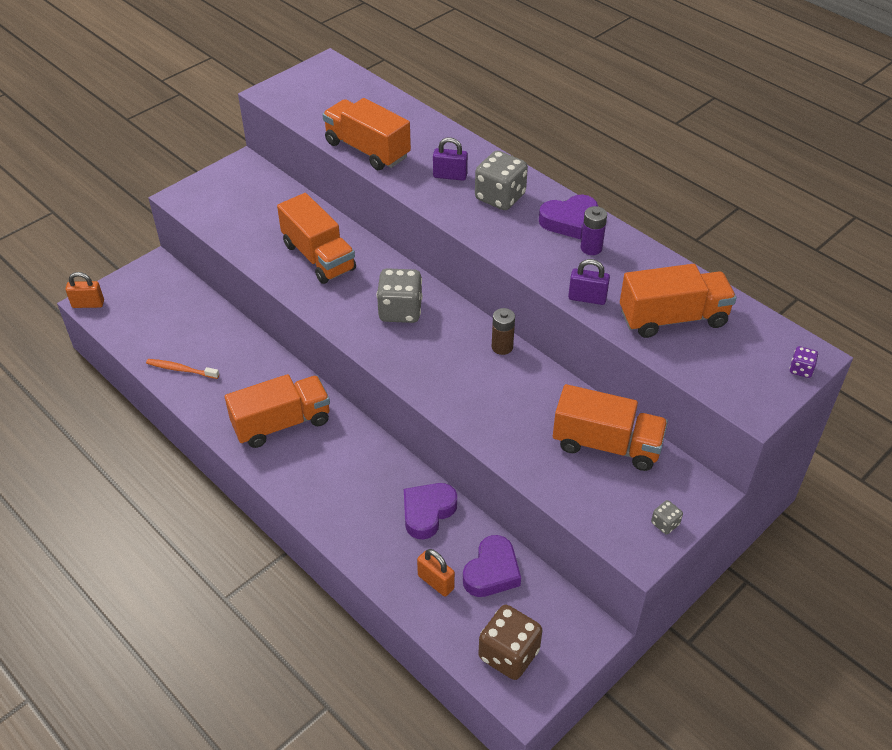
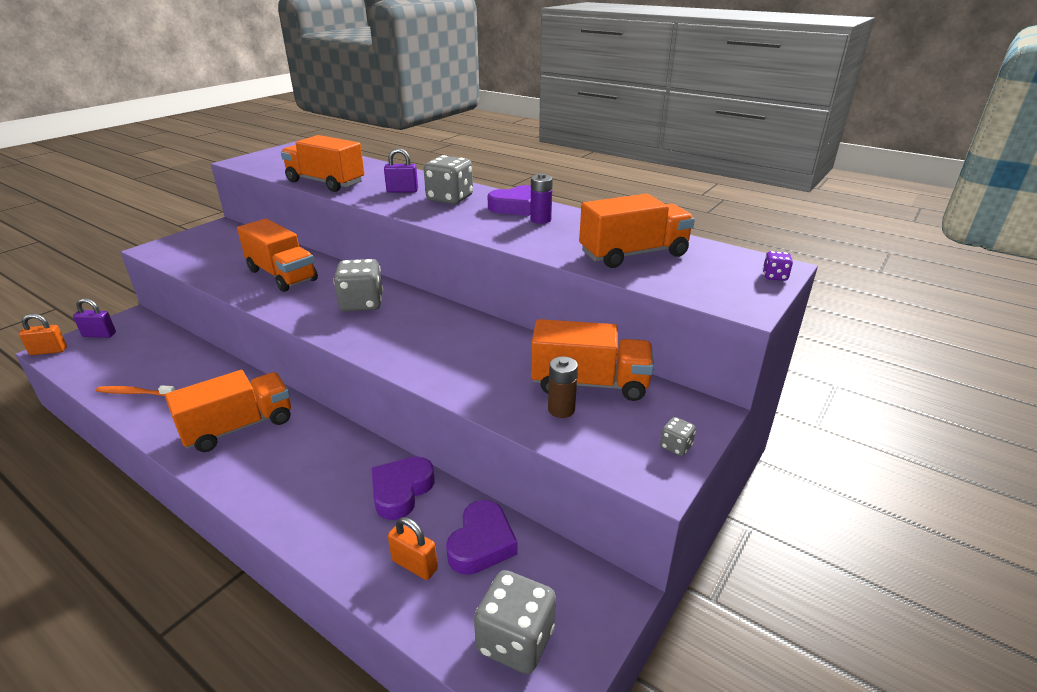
camera: 10 degrees left, 15 degrees down
(502, 347) = (466, 320): brown battery -> brown battery (561, 409)
(508, 654) = (515, 640): brown dice -> grey dice
(587, 298) = (545, 248): purple padlock -> purple padlock (99, 335)

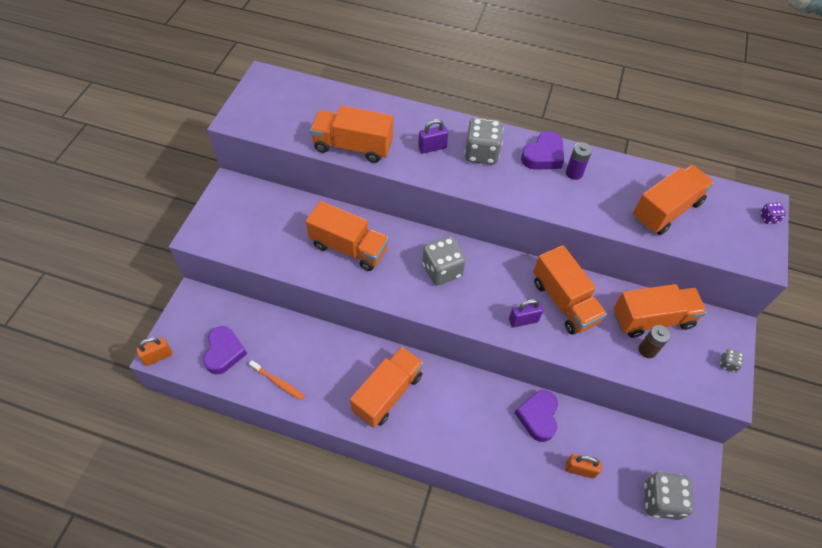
camera: 20 degrees left, 25 degrees up
(99, 335) = (185, 326): purple padlock -> purple padlock (523, 320)
(135, 393) = (278, 382): orange toothbrush -> orange toothbrush turned 135 degrees counterclockwise
(481, 543) = (609, 442): purple heart -> purple heart (224, 352)
(482, 349) = (564, 301): none -> orange truck

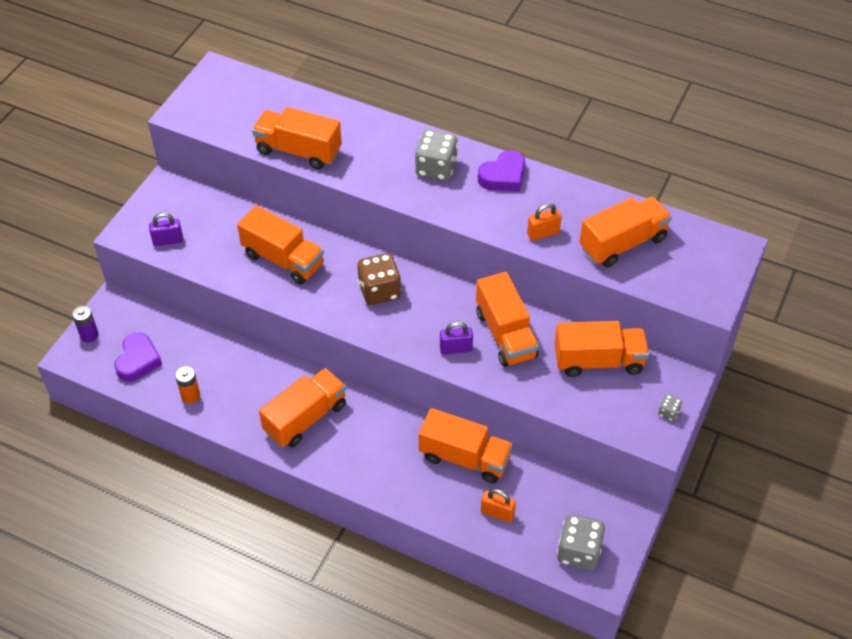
camera: 10 degrees right, 5 degrees down
(158, 357) = (68, 358): orange padlock -> orange padlock (543, 233)
(278, 382) = (190, 395): orange toothbrush -> orange battery
(432, 148) = (383, 159): purple padlock -> purple padlock (168, 241)
(442, 270) = (379, 291): grey dice -> brown dice
(538, 417) = (464, 458): purple heart -> orange truck
(574, 173) = (532, 197): purple battery -> purple battery (89, 335)
(647, 350) = (583, 390): brown battery -> none
(768, 218) = (734, 261): purple dice -> none

